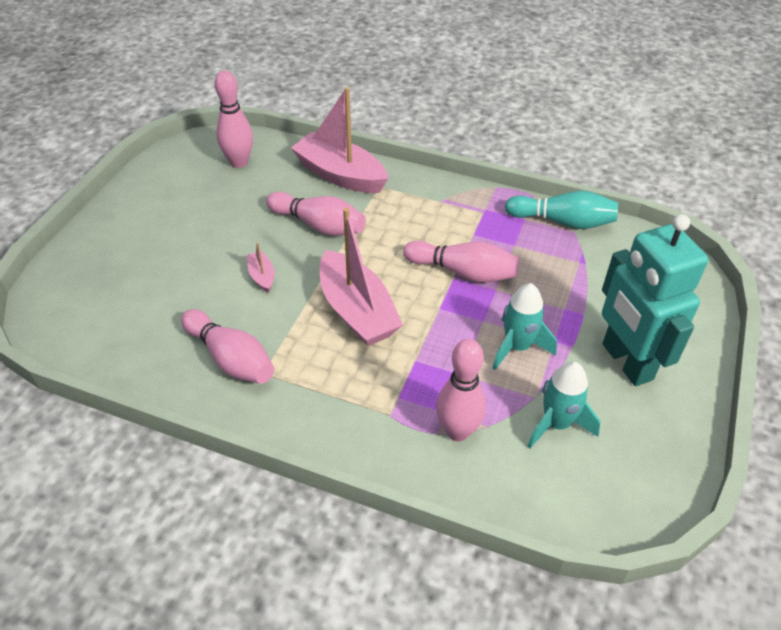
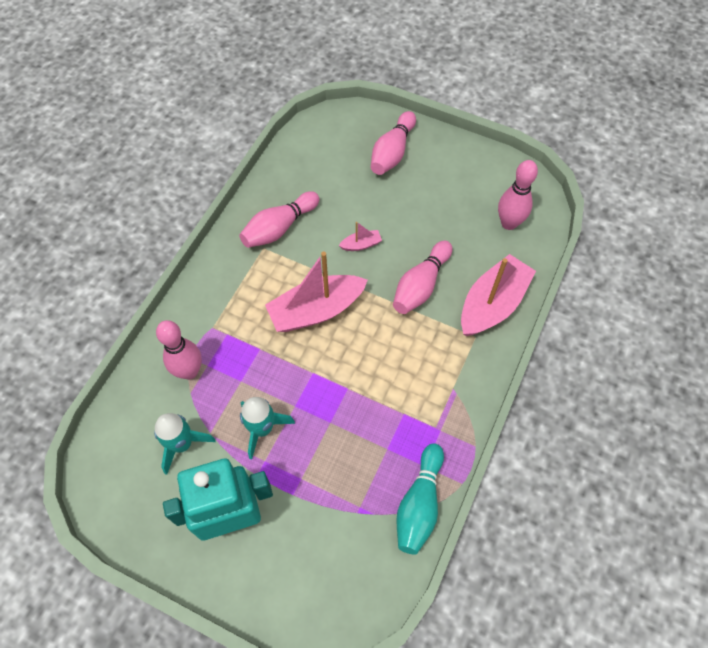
camera: 95 degrees right, 15 degrees up
(463, 272) = (354, 397): pink bowling pin -> pink bowling pin (392, 152)

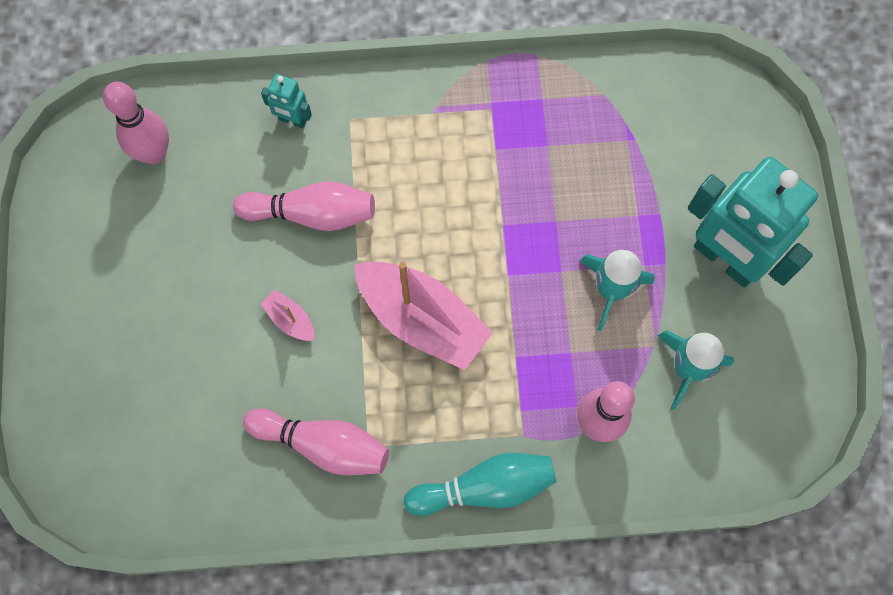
camera: 120 degrees left, 10 degrees up
(392, 152) = (103, 363): pink bowling pin -> none
(419, 504) = (586, 84): turquoise bowling pin -> turquoise bowling pin (485, 487)
(492, 304) = (292, 120): pink boat -> turquoise robot

